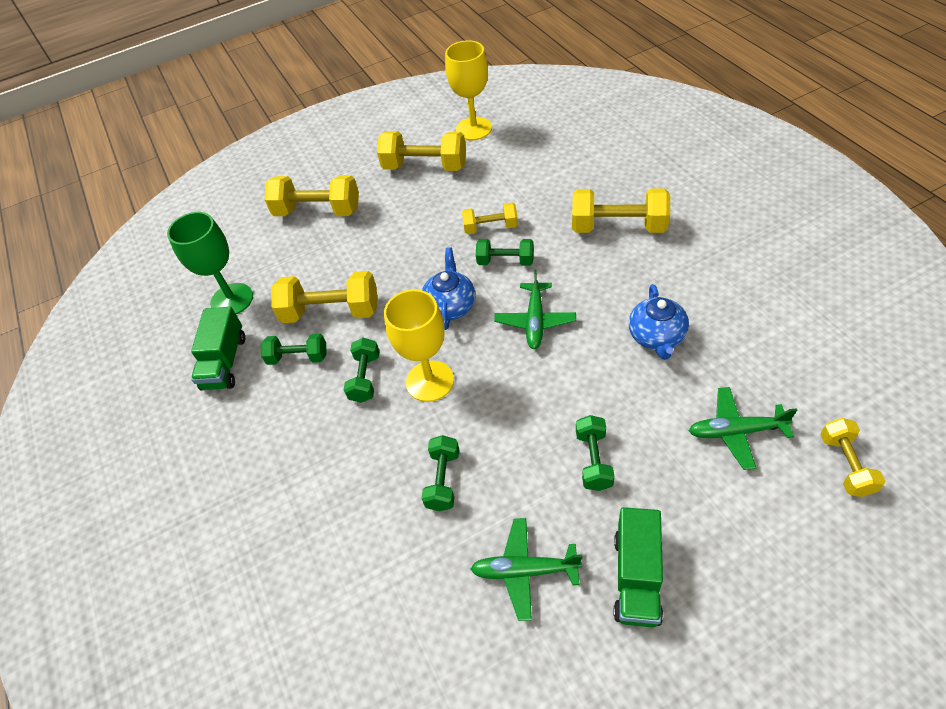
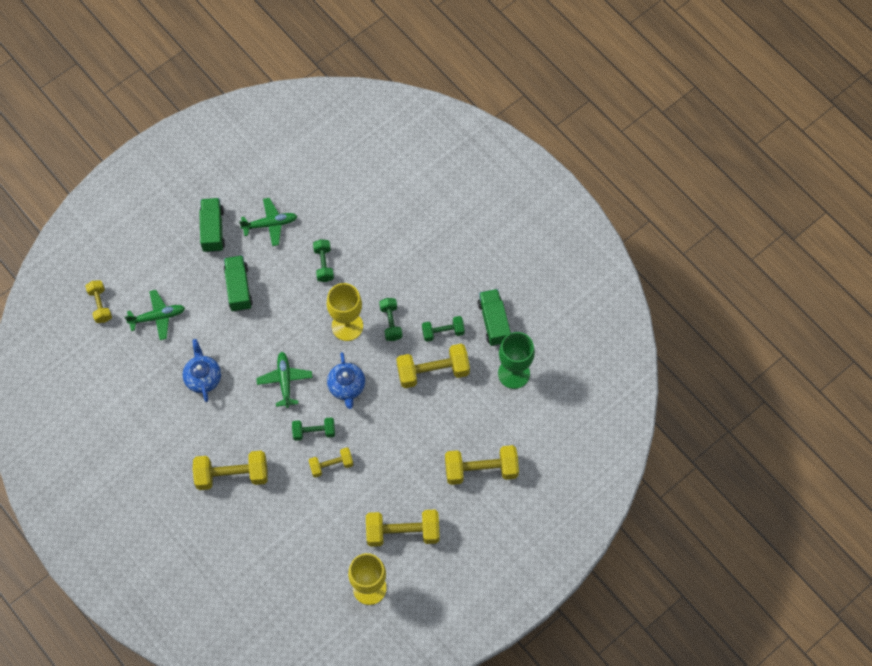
camera: 160 degrees right, 15 degrees up
(593, 460) = (238, 288): green dumbbell -> green truck

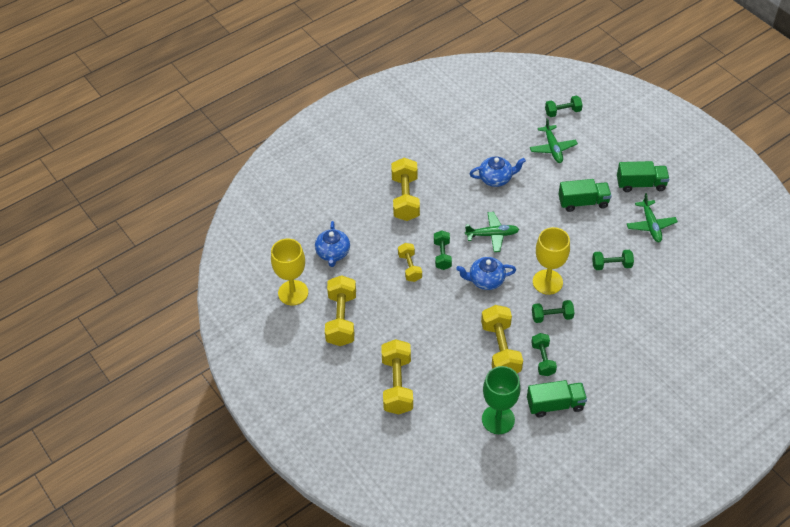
camera: 95 degrees right, 15 degrees down
(100, 305) = (562, 112): yellow dumbbell -> green dumbbell
(313, 549) = (333, 253): none -> blue teapot

